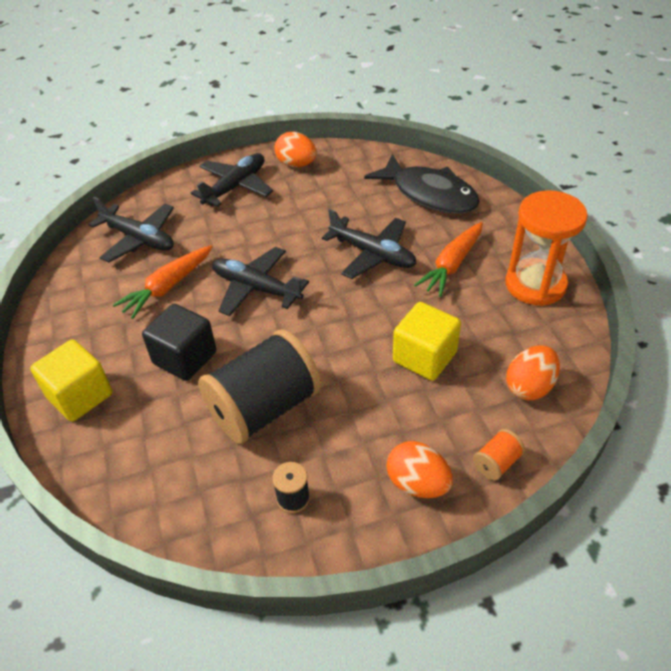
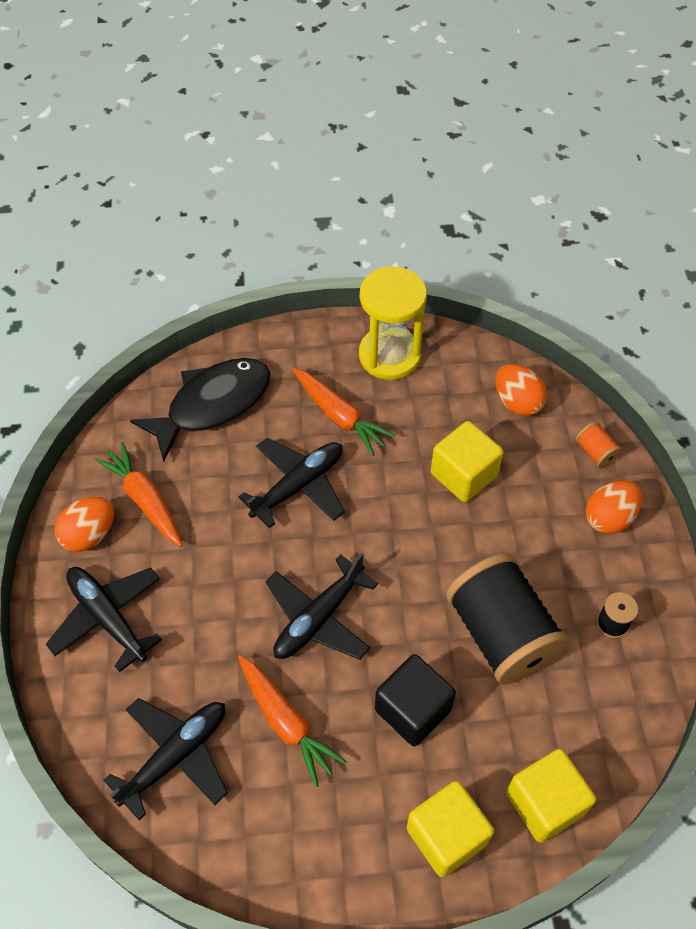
camera: 80 degrees left, 10 degrees up
(107, 461) = (545, 803): none -> yellow cube
(332, 181) = (144, 499): none -> orange carrot
(535, 284) = (389, 355): orange hourglass -> yellow hourglass

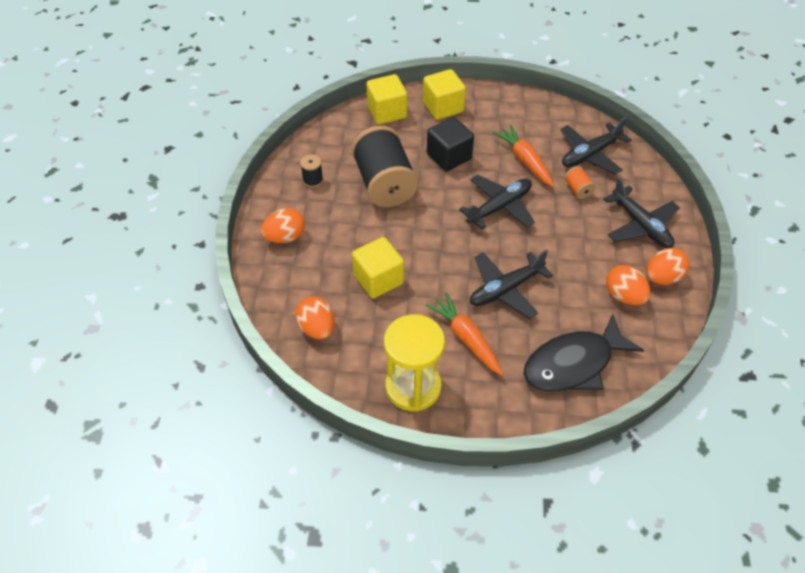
camera: 170 degrees left, 5 degrees down
(144, 499) = (624, 296): orange carrot -> orange egg
(595, 452) = (273, 281): orange spool -> orange spool (578, 189)

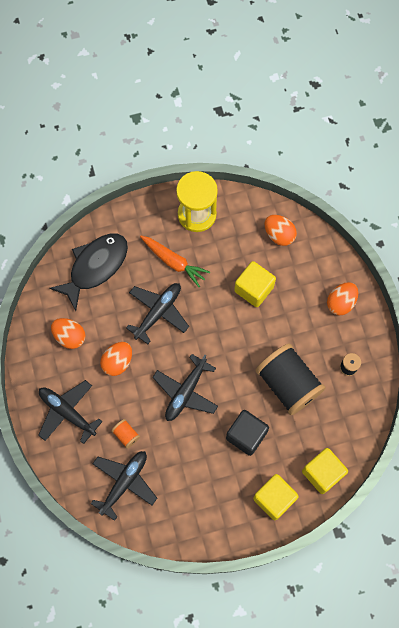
camera: 160 degrees right, 20 degrees up
(524, 160) = (179, 454): orange carrot -> none
(662, 277) = (43, 364): orange egg -> orange egg (117, 362)

